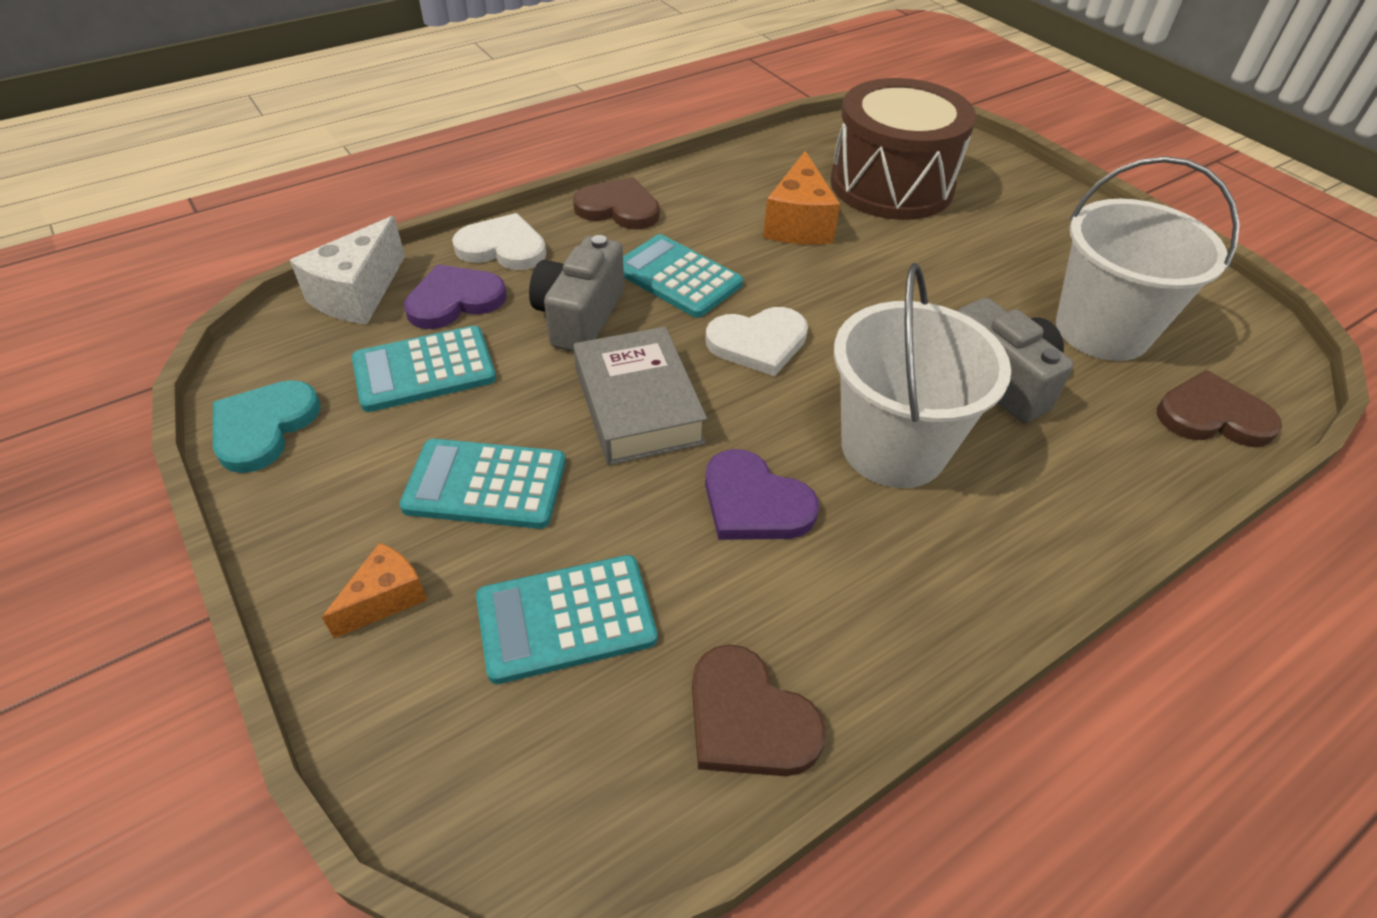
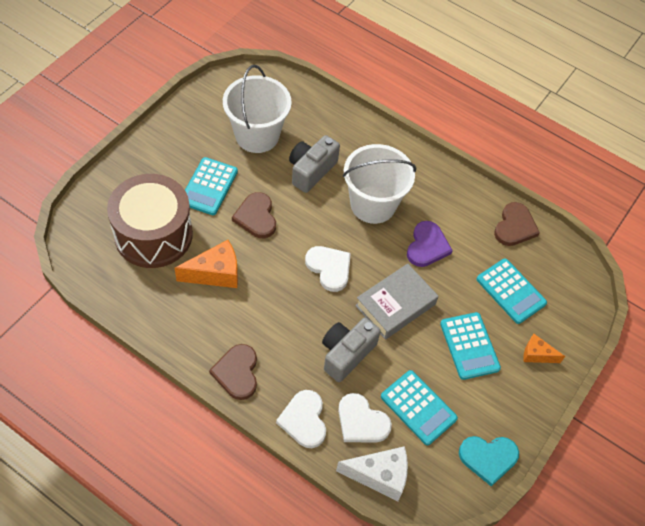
camera: 115 degrees left, 10 degrees up
(454, 300) = (361, 421): purple heart -> white heart
(579, 316) = (346, 354): grey camera -> grey camera turned 135 degrees clockwise
(677, 277) = (292, 319): turquoise calculator -> turquoise calculator (209, 186)
(1212, 416) = (300, 100): brown heart -> brown heart (256, 217)

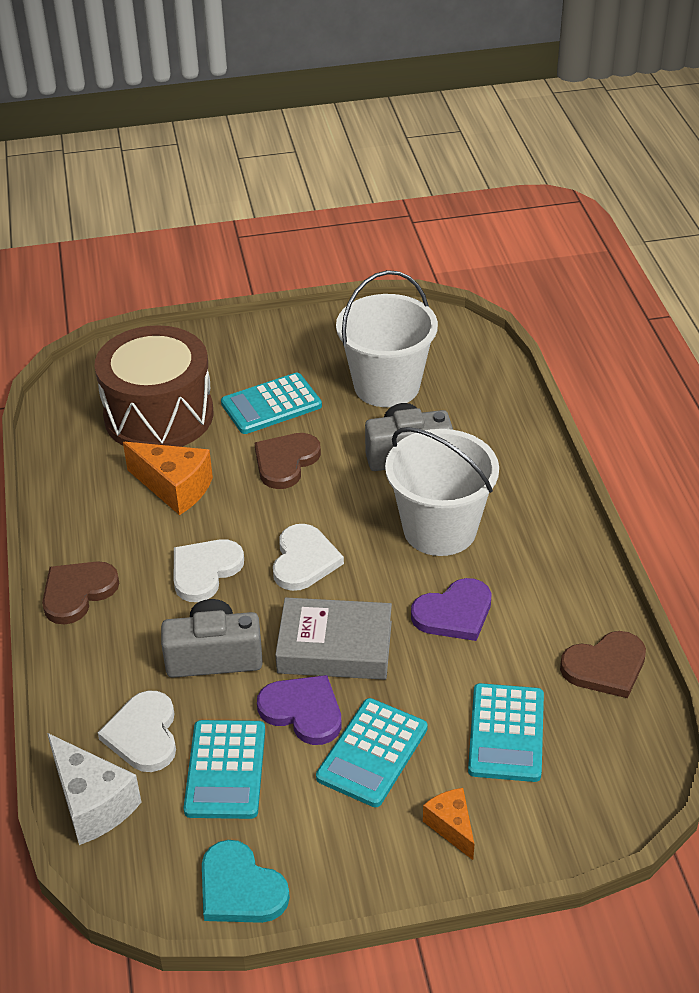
camera: 50 degrees right, 15 degrees down
(304, 420) = (86, 686): white heart -> white heart (205, 571)
(418, 349) = (303, 711): none -> purple heart

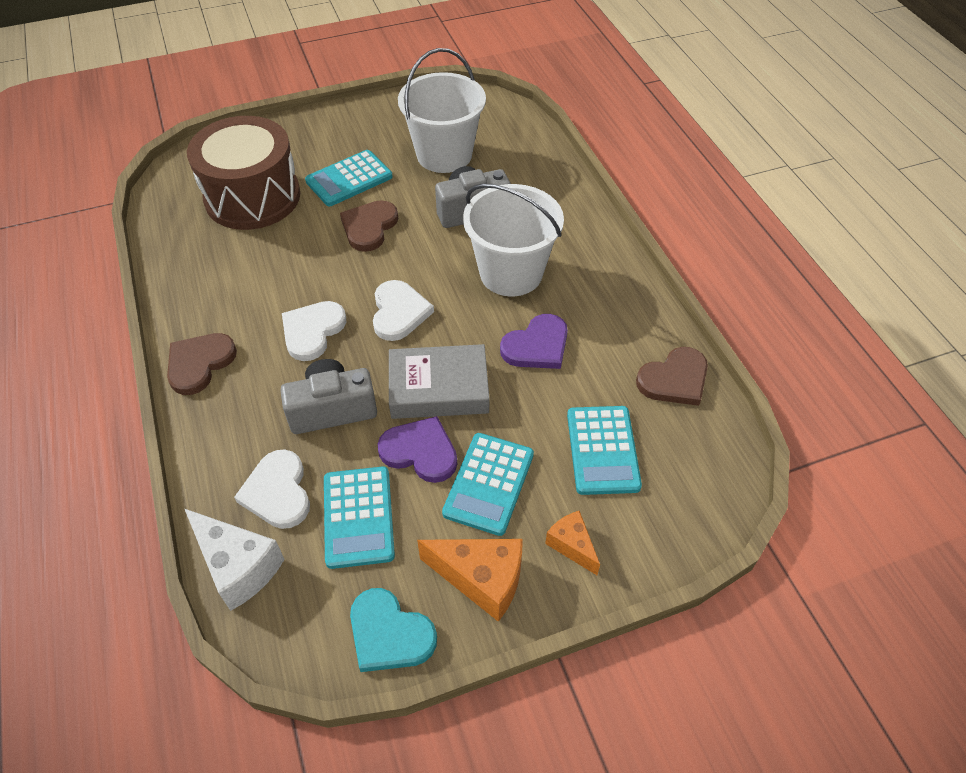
camera: 10 degrees left, 10 degrees up
(174, 488) = (275, 259): orange cheese -> orange cheese (481, 579)

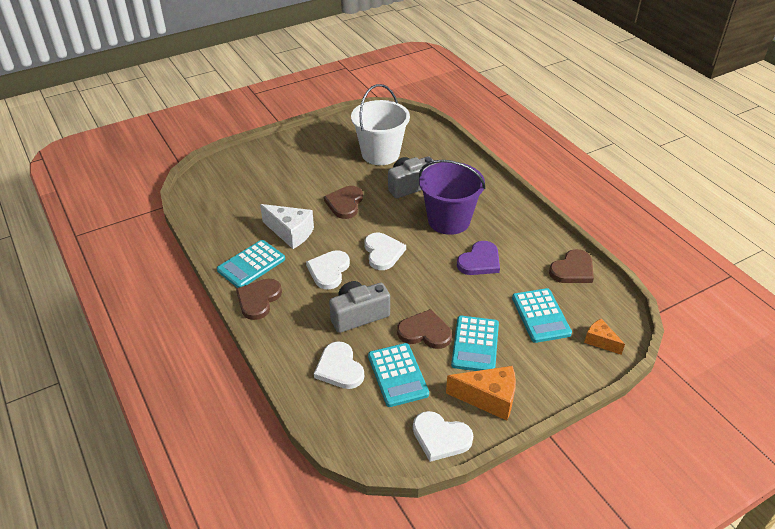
camera: 10 degrees left, 10 degrees down
(238, 566) = (329, 414): white cheese -> white cheese (290, 233)
(252, 197) = (258, 194): brown drum -> none
(349, 179) = (321, 175): turquoise calculator -> turquoise calculator (251, 264)
(389, 634) = (440, 437): turquoise heart -> white heart
(420, 451) = (425, 332): purple heart -> brown heart
(439, 389) = (424, 294): grey book -> none
(511, 273) = (449, 220): white bucket -> purple bucket
(572, 545) = (539, 372): orange cheese -> orange cheese (600, 341)

